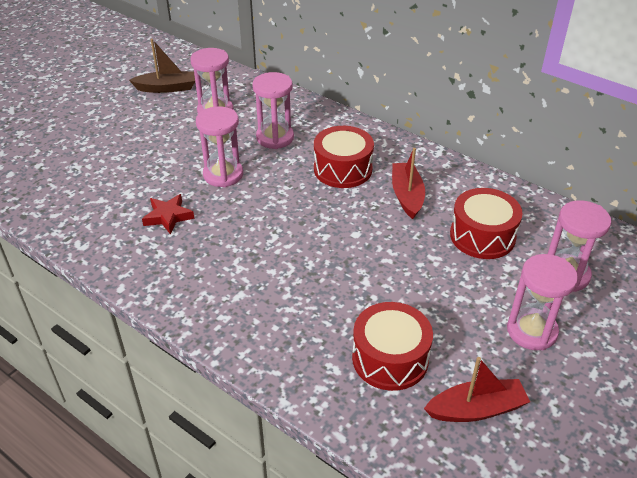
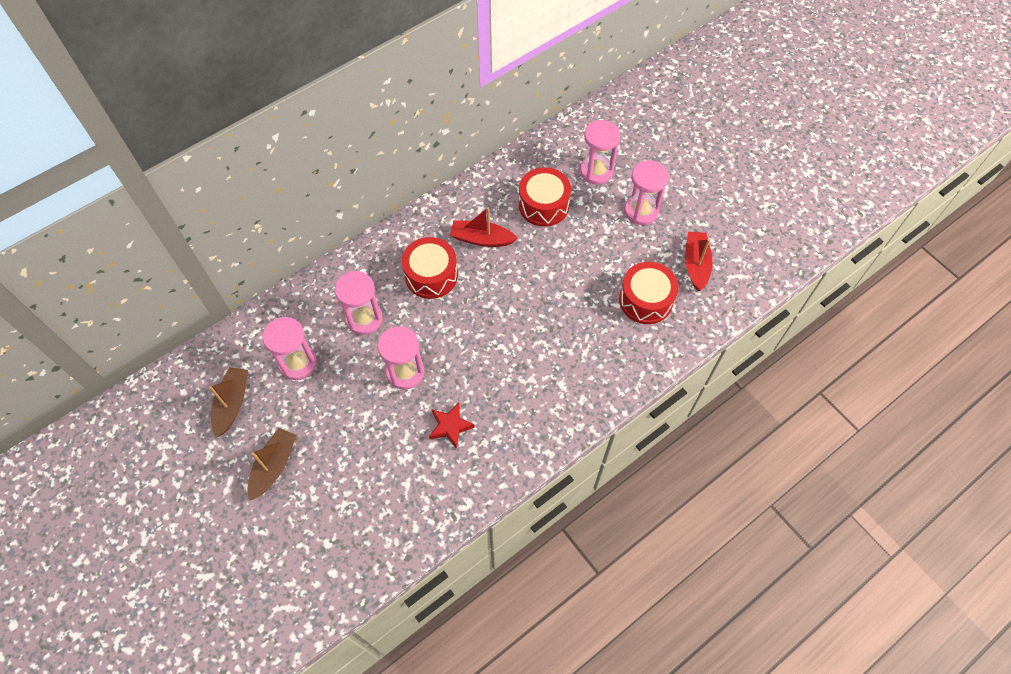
camera: 75 degrees left, 20 degrees up
(111, 121) = (274, 466): none -> brown boat

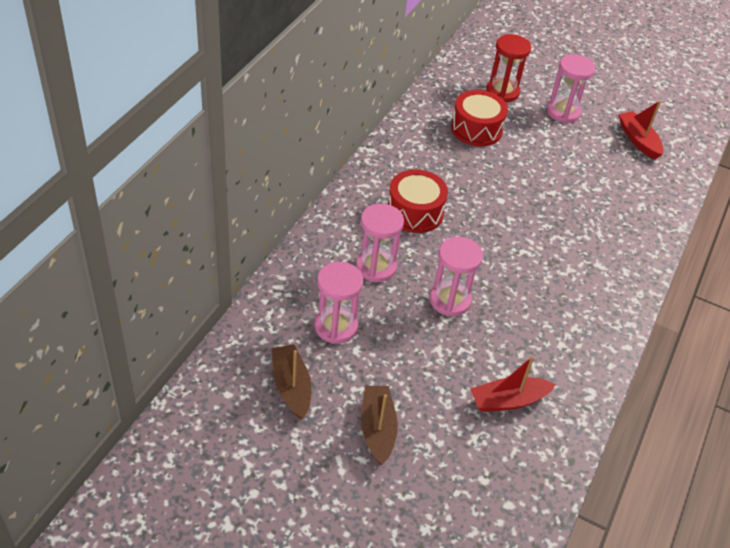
camera: 30 degrees left, 15 degrees down
(450, 426) = (526, 332): red star -> none
(481, 239) = (440, 170): red boat -> red boat (508, 400)
(596, 171) = (502, 92): pink hourglass -> red hourglass
(646, 300) = (619, 178): red drum -> none

